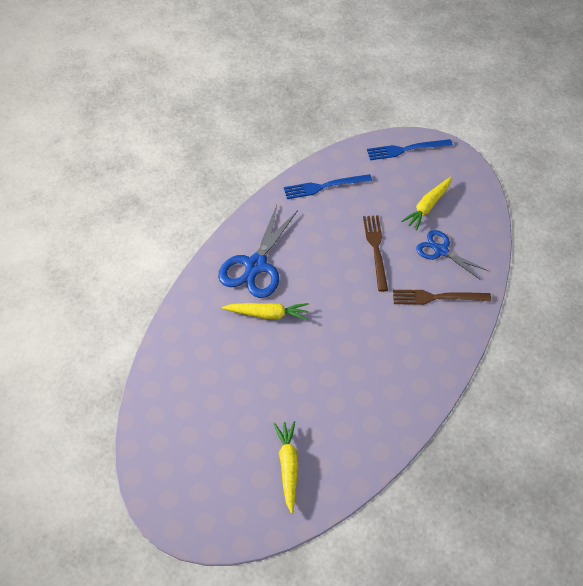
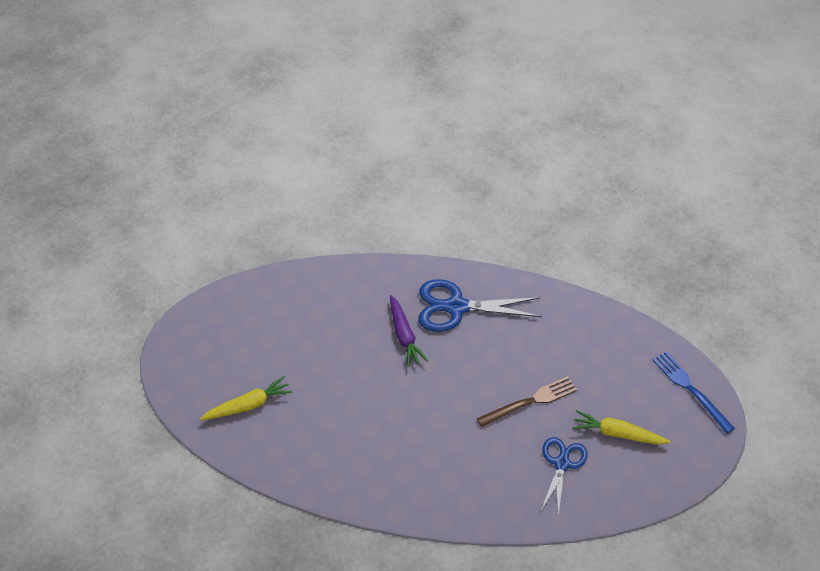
camera: 70 degrees right, 5 degrees down
(267, 314) = (404, 335): yellow carrot -> purple carrot
(324, 186) = (589, 330): blue fork -> none
(437, 297) = (496, 477): brown fork -> none

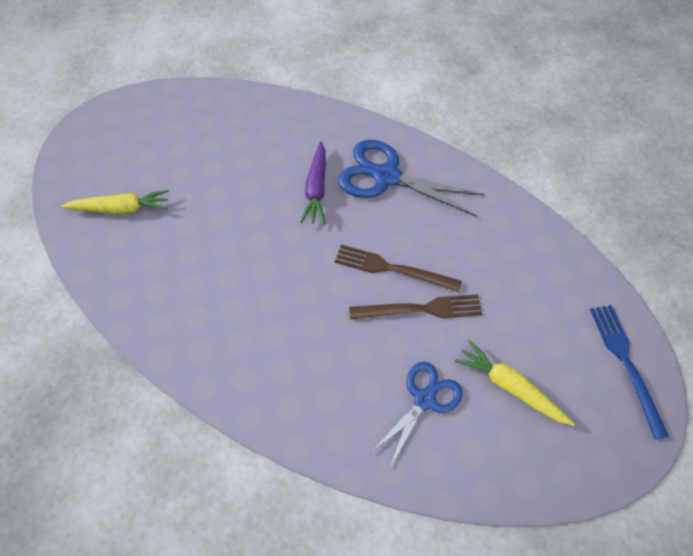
camera: 20 degrees right, 10 degrees up
(495, 379) = (392, 268): none -> brown fork

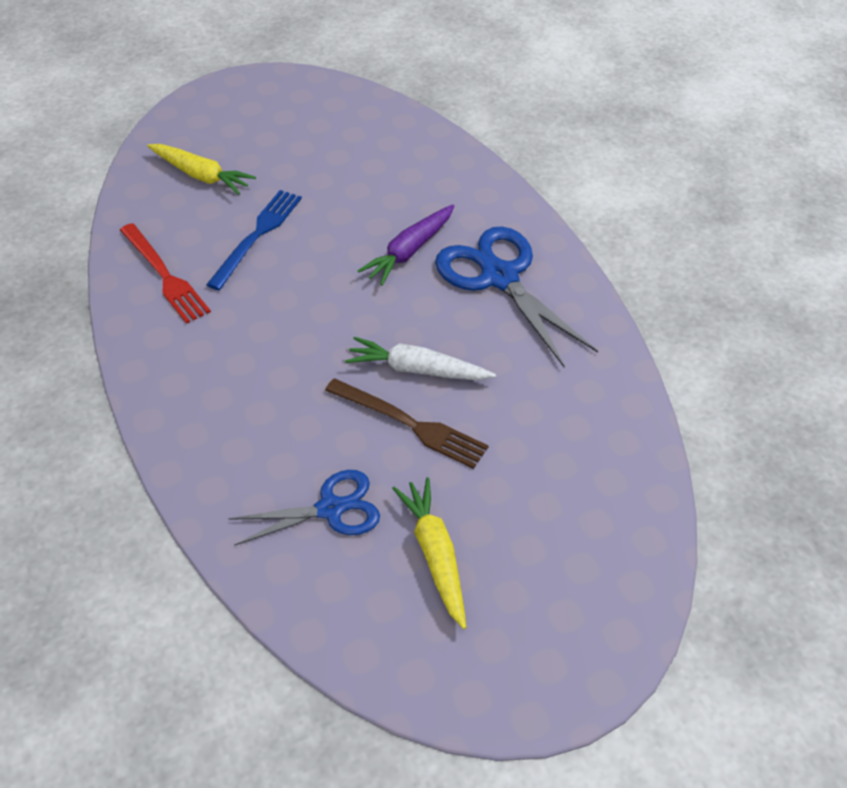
camera: 35 degrees right, 10 degrees down
(162, 301) = (164, 275): none -> red fork
(392, 268) = (417, 369): brown fork -> white carrot
(626, 364) = (600, 618): blue fork -> blue fork (257, 236)

